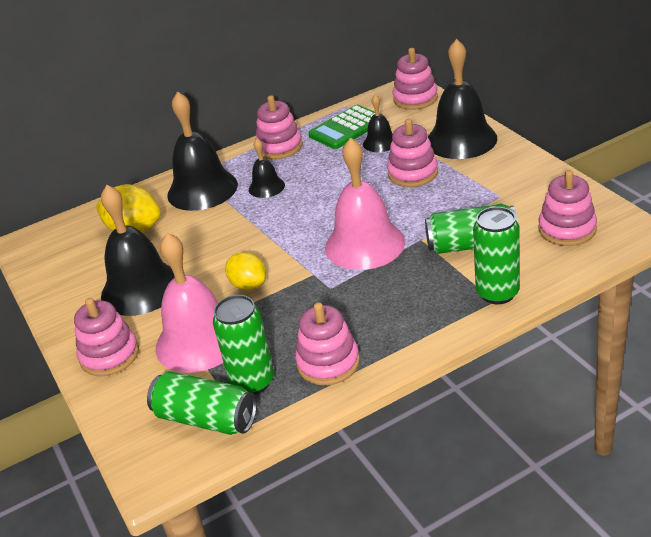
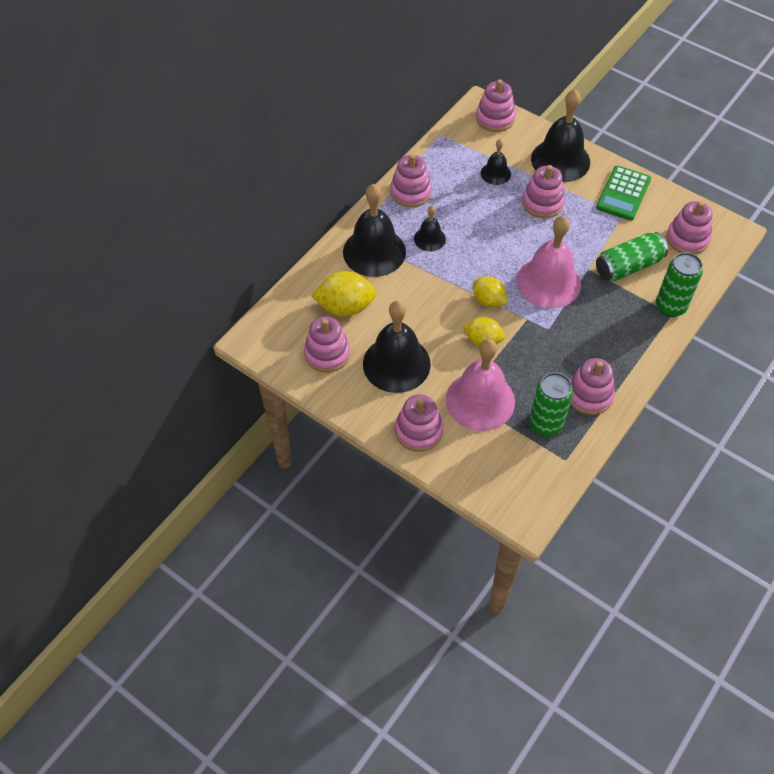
camera: 30 degrees left, 20 degrees up
(82, 266) = (327, 353): none -> pink stacking toy
(206, 419) = (533, 463): green can -> none
(284, 250) = (488, 300): none -> yellow lemon
(347, 128) = (456, 161): green calculator -> green calculator (623, 194)

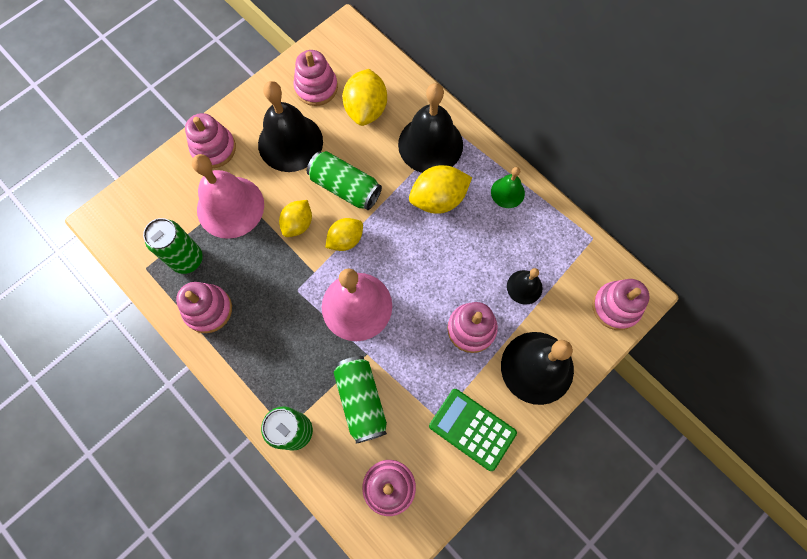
camera: 100 degrees right, 15 degrees up
(411, 192) = (507, 192): pink stacking toy -> green bell
(429, 239) = (438, 199): black bell -> yellow lemon
(435, 310) = (345, 187): none -> green can

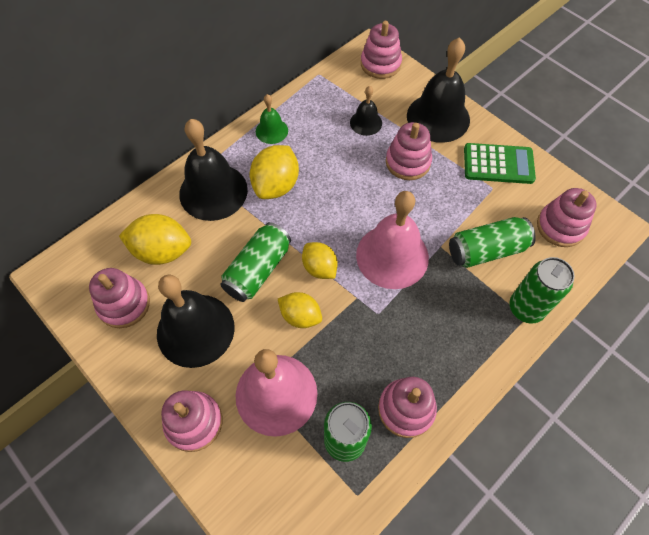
camera: 90 degrees left, 10 degrees down
(438, 199) = (276, 185): yellow lemon -> yellow lemon turned 45 degrees clockwise
(472, 429) = (498, 164): green calculator -> green calculator turned 120 degrees counterclockwise

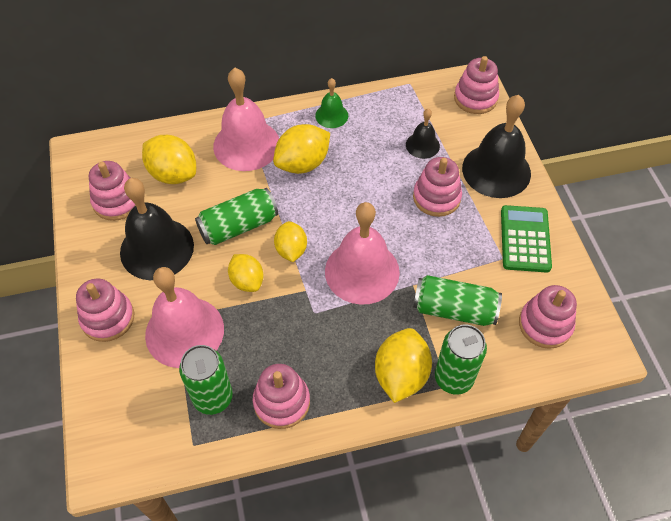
camera: 30 degrees right, 5 degrees down
(213, 191) = (246, 145): black bell -> pink bell
(484, 329) = (401, 375): none -> yellow lemon
(498, 164) = (525, 239): green calculator -> green calculator turned 120 degrees counterclockwise

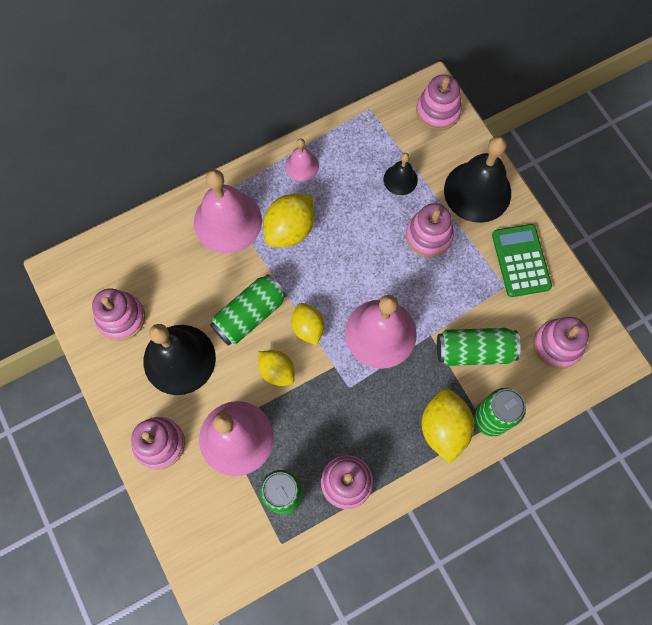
camera: 15 degrees left, 15 degrees up
(173, 174) = (166, 273): yellow lemon -> none
(331, 115) = (302, 166): green bell -> pink bell

